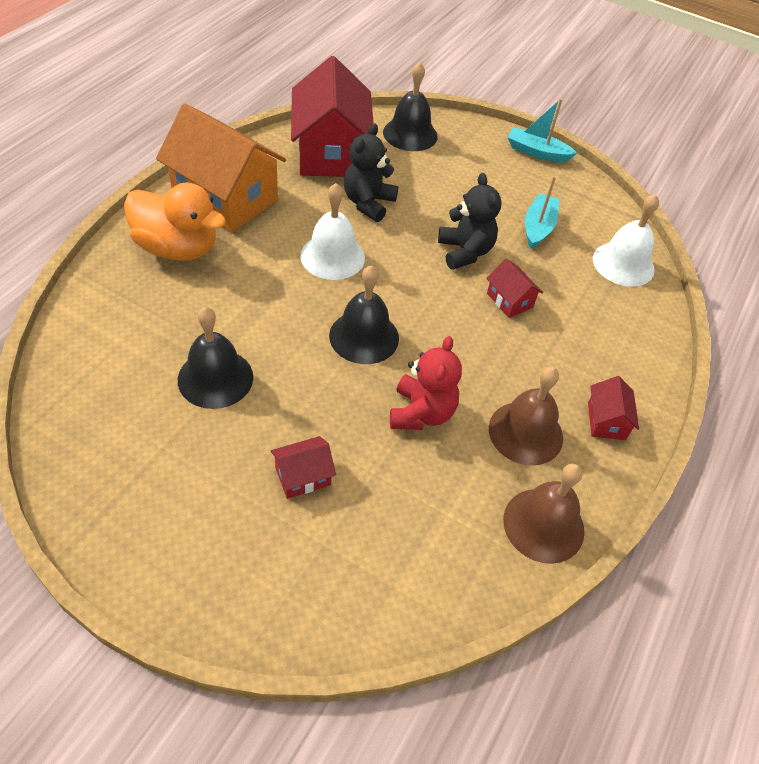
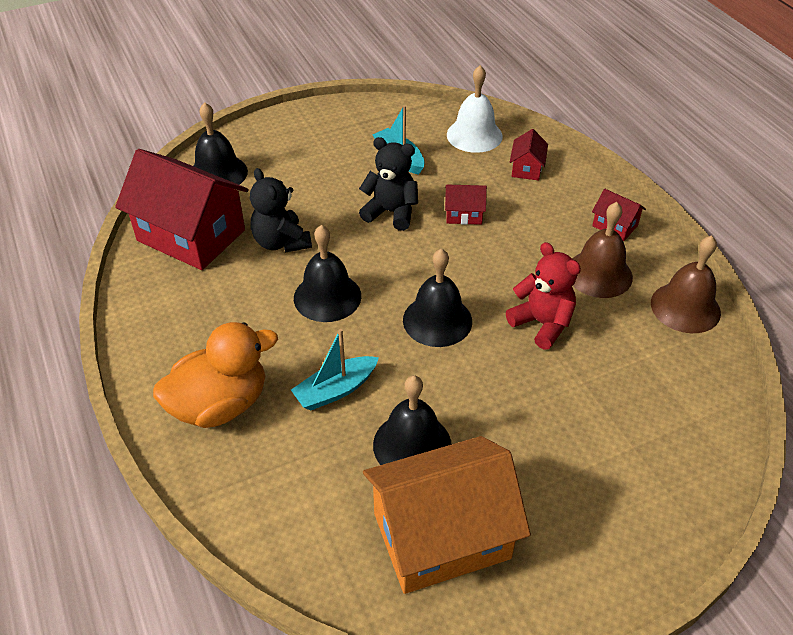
camera: 50 degrees left, 5 degrees down
(225, 198) = (182, 338): orange house -> orange house (441, 536)
(303, 476) = (560, 430): red house -> red house (526, 168)
(332, 256) = (327, 297): white bell -> black bell
(537, 152) = (314, 113): turquoise boat -> turquoise boat (335, 390)

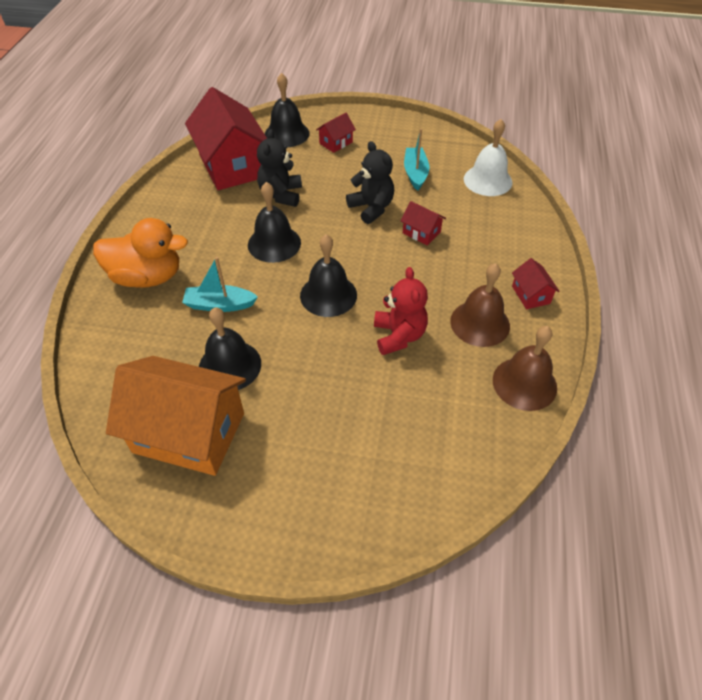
camera: 35 degrees right, 5 degrees up
(526, 168) = (503, 221): red house -> red house (336, 143)

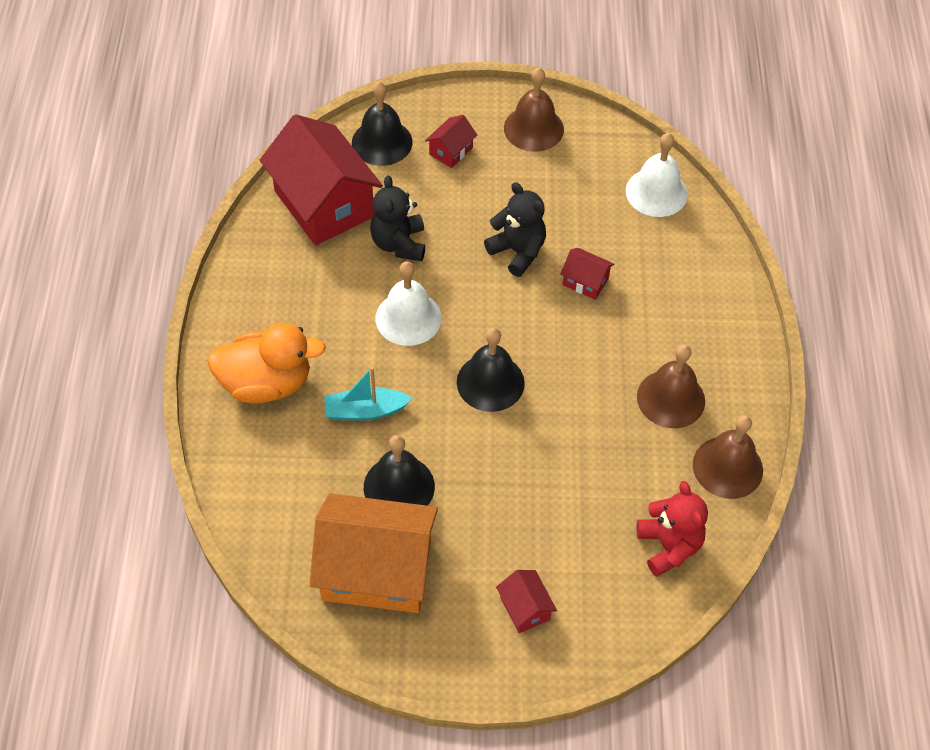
camera: 10 degrees left, 5 degrees up
(274, 243) = (408, 318): black bell -> white bell
(399, 336) = (582, 426): red teddy bear -> red teddy bear (669, 546)
(400, 135) = (533, 128): none -> brown bell
(415, 173) = (563, 191): turquoise boat -> none
(530, 295) = (724, 354): red house -> red house (525, 608)

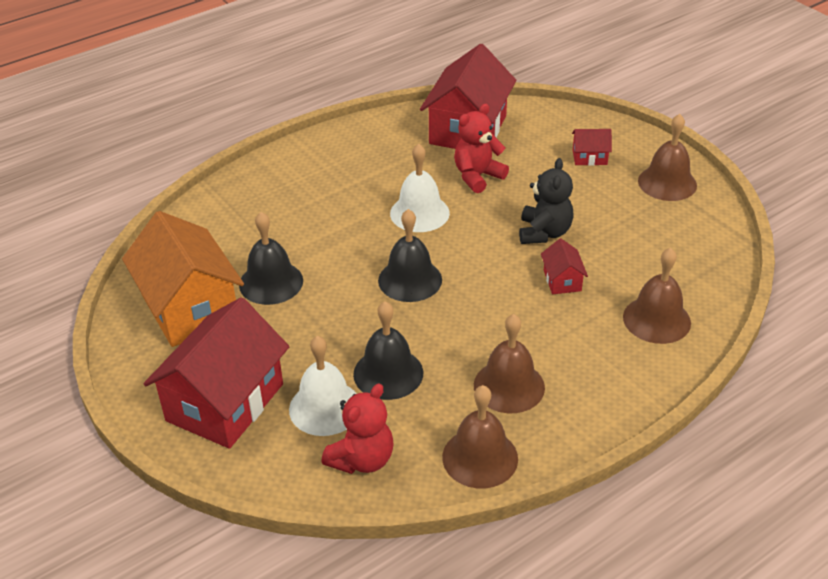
camera: 55 degrees right, 15 degrees down
(266, 383) = (293, 182): orange duck -> none
(365, 411) = (318, 234): turquoise boat -> none
(382, 142) = (553, 125): black bell -> black bell (388, 373)
(399, 244) = (477, 176): black teddy bear -> red teddy bear
(525, 608) = (225, 402): red house -> red house, size x2.32
(656, 192) = (700, 274): white bell -> white bell (325, 407)
(680, 256) = (656, 319): none -> brown bell

